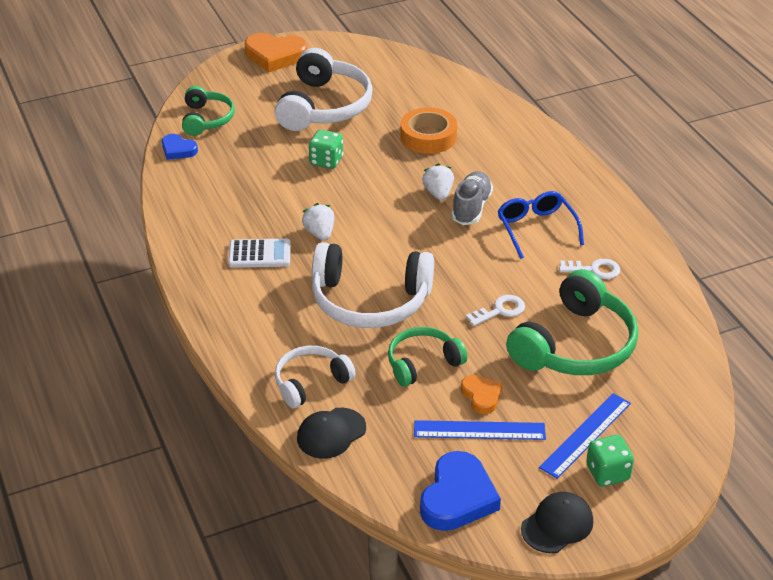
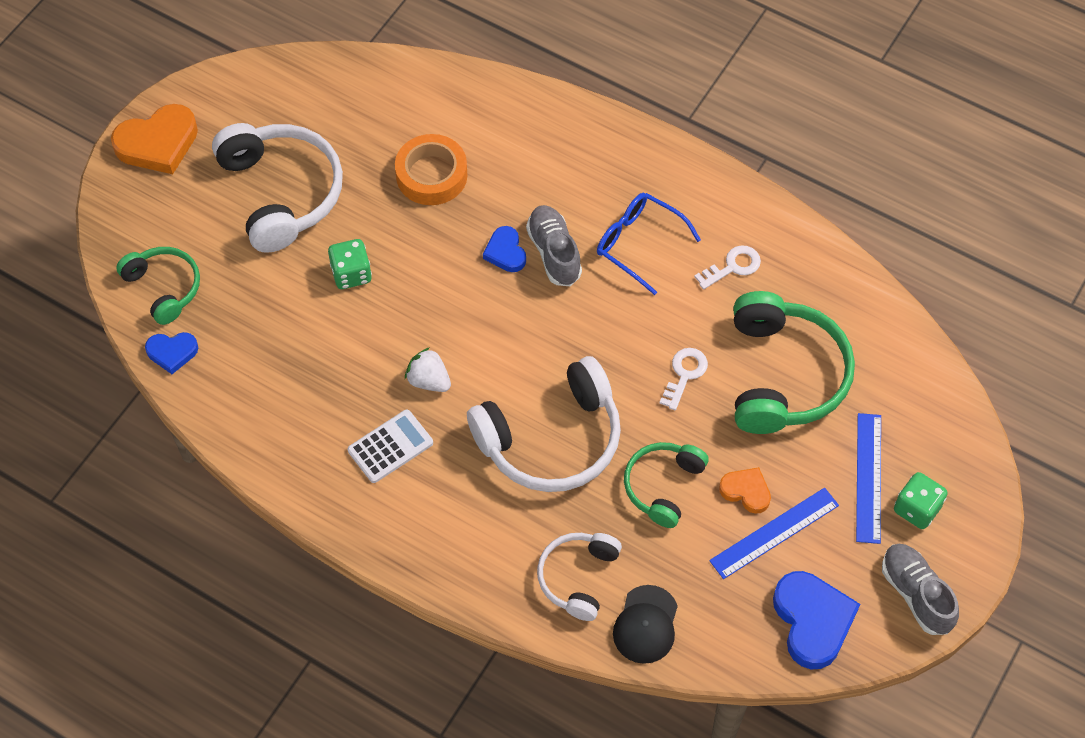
camera: 35 degrees left, 20 degrees up
(438, 193) = (505, 252): white strawberry -> blue heart
(557, 525) = (916, 594): black cap -> grey shoe

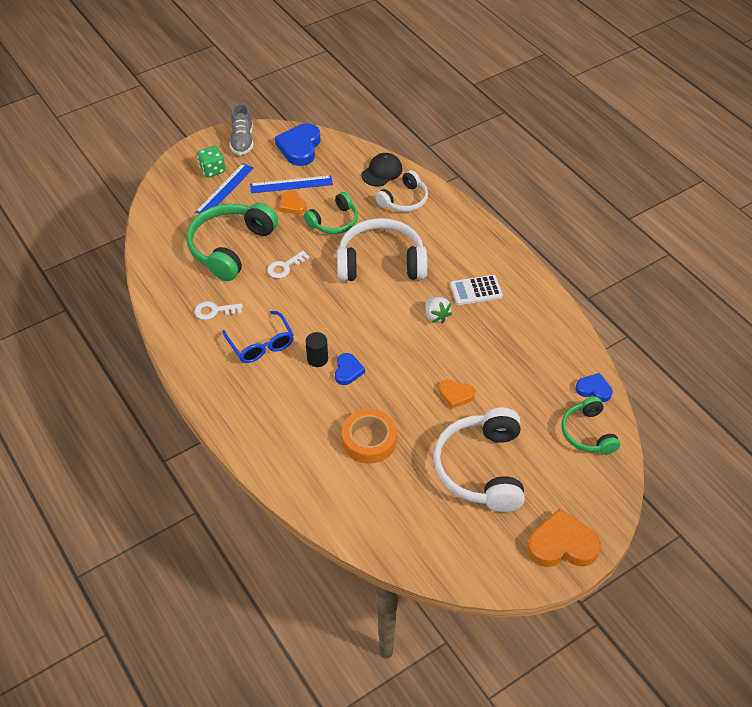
camera: 155 degrees left, 10 degrees down
(351, 274) = (456, 395): green dice -> orange heart
(554, 253) = (317, 359): grey shoe -> black cylinder

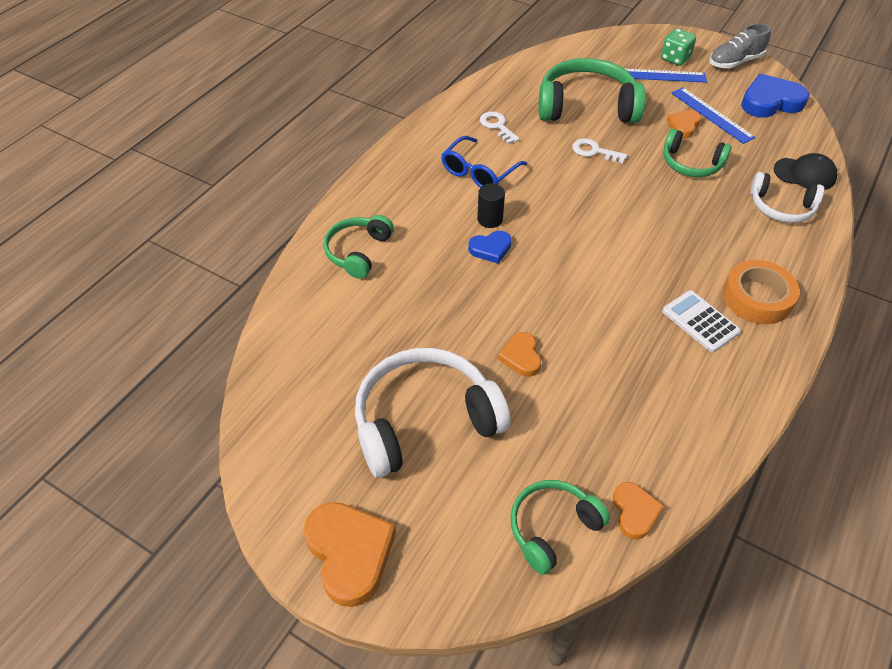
camera: 65 degrees right, 0 degrees up
(301, 454) = (358, 252): none -> green headphones
(369, 440) = (407, 300): orange tape -> orange tape (757, 298)
(381, 262) = (667, 221): white headphones -> none
(436, 316) = (628, 297): white strawberry -> none
(594, 389) = (634, 512): blue heart -> orange heart

